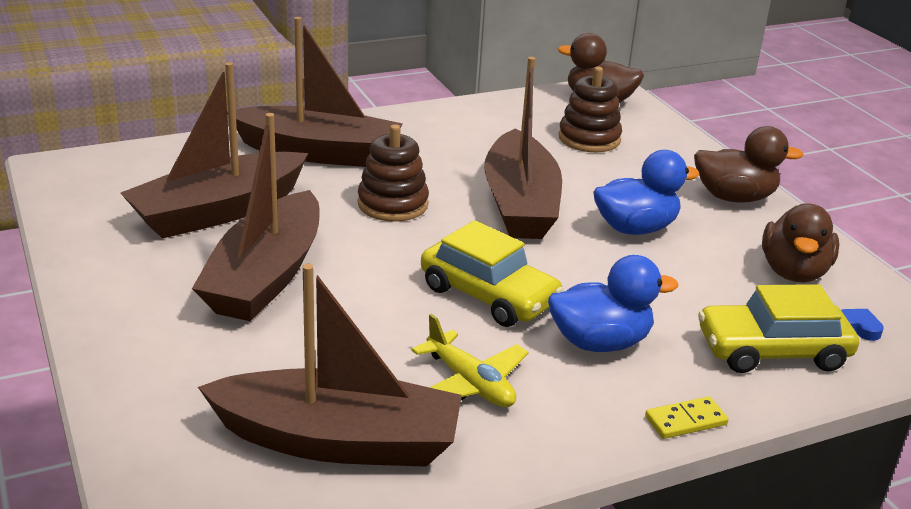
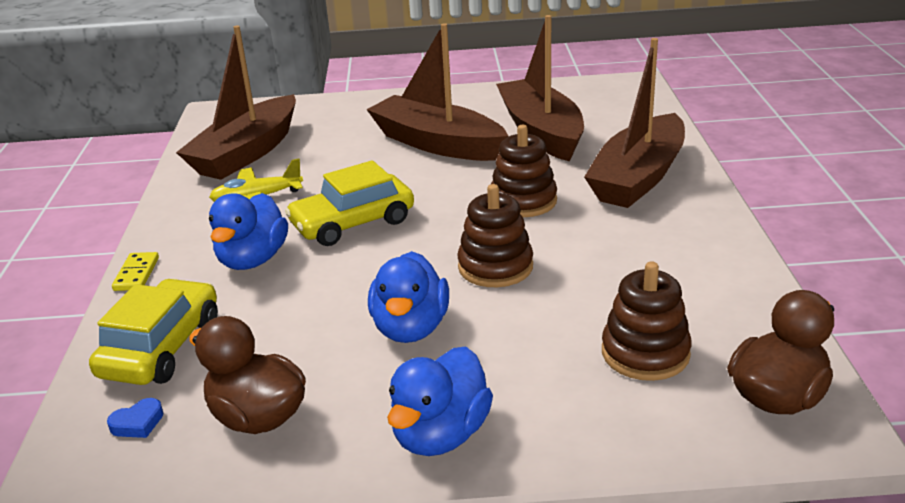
camera: 115 degrees right, 0 degrees up
(520, 204) = (495, 267): brown boat -> brown stacking toy
(734, 197) = (441, 435): brown duck -> blue duck

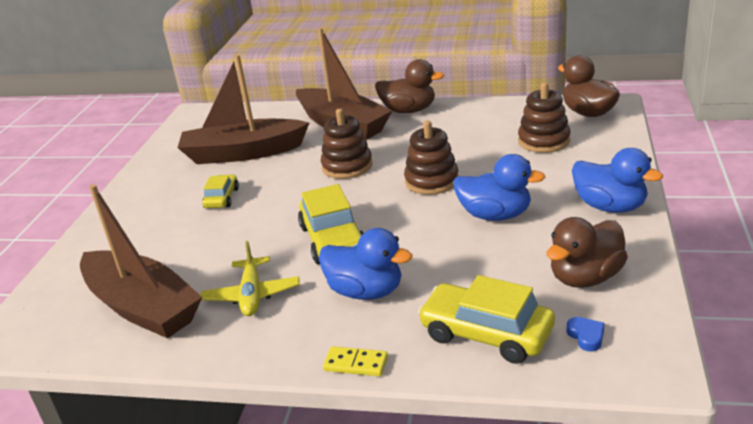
camera: 75 degrees left, 0 degrees up
(437, 144) = (222, 198): brown boat -> yellow car
(704, 218) = (409, 110): none -> brown duck

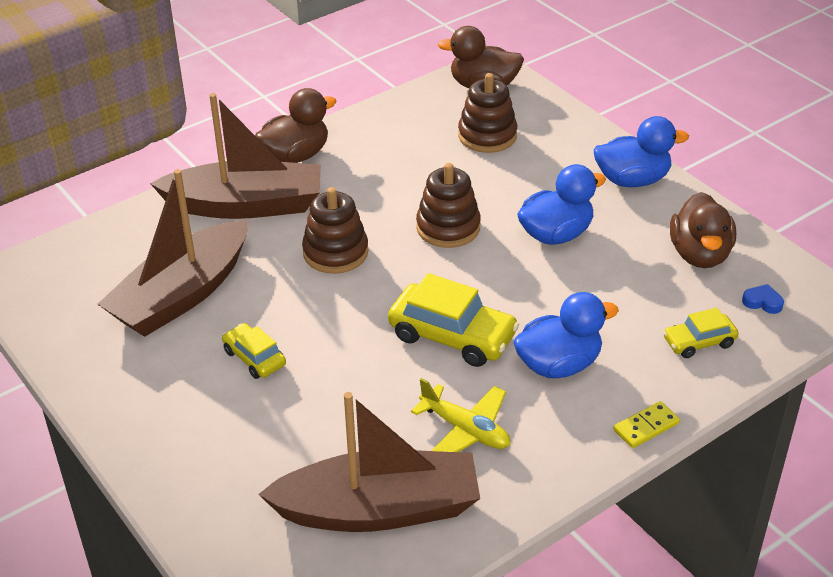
camera: 50 degrees left, 10 degrees up
(486, 334) = (699, 342): yellow car -> yellow car, size x0.57

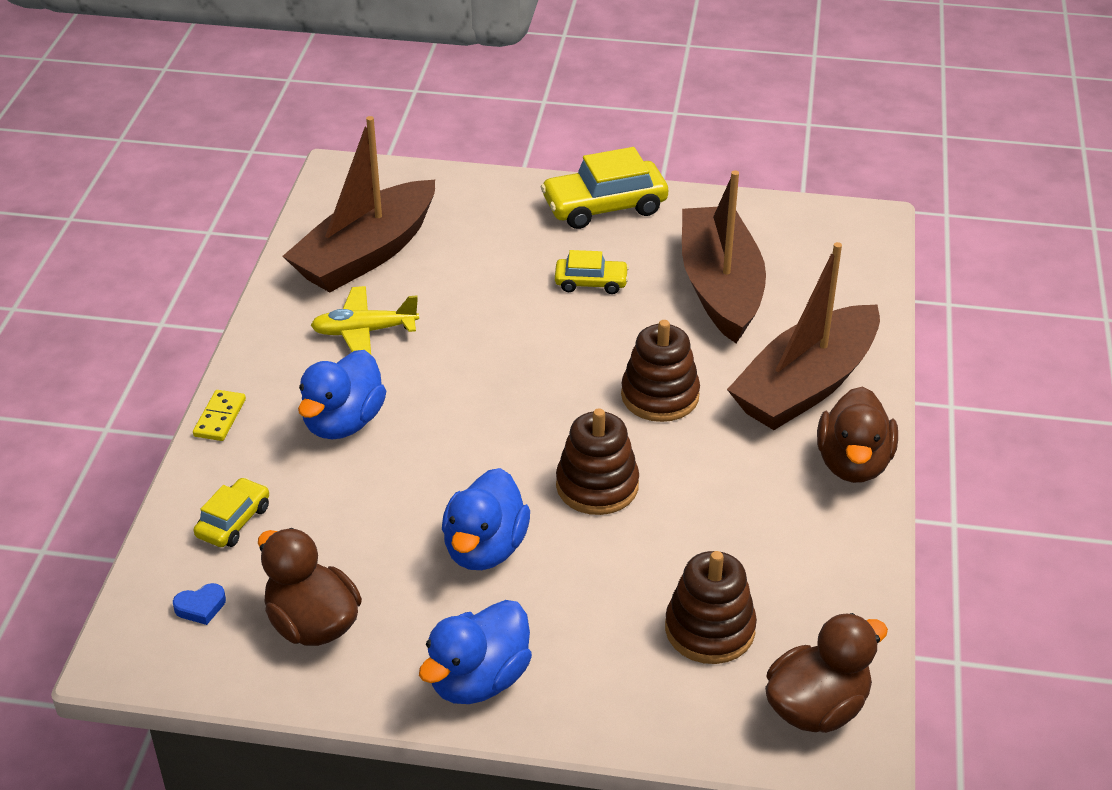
camera: 135 degrees right, 0 degrees up
(452, 336) = (461, 391): yellow car -> yellow car (604, 206)

